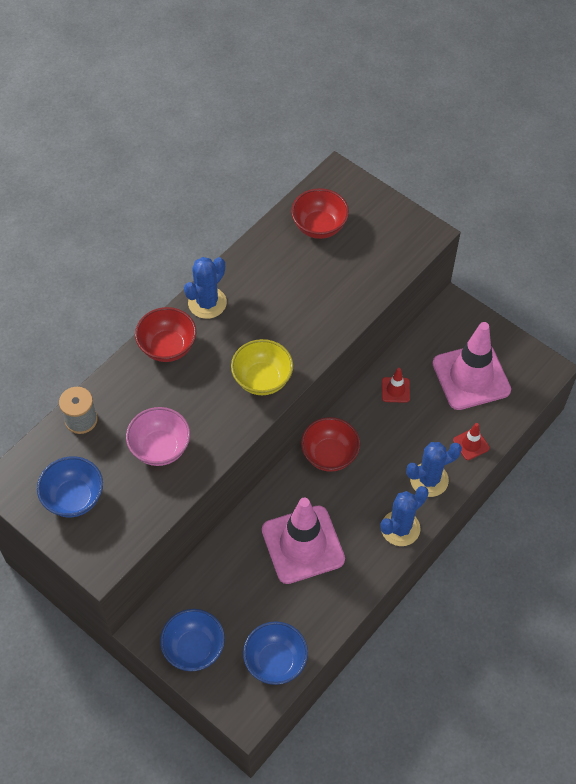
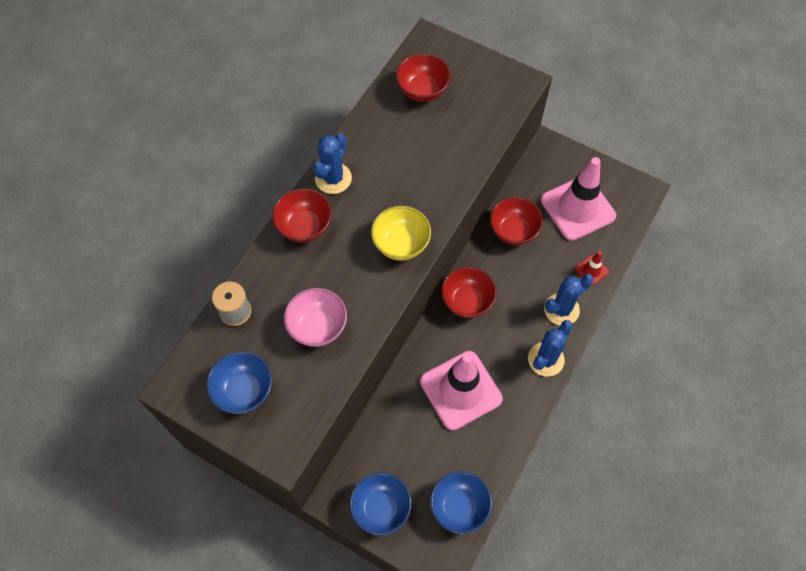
camera: 10 degrees left, 5 degrees up
(395, 390) = (513, 231): red traffic cone -> red bowl

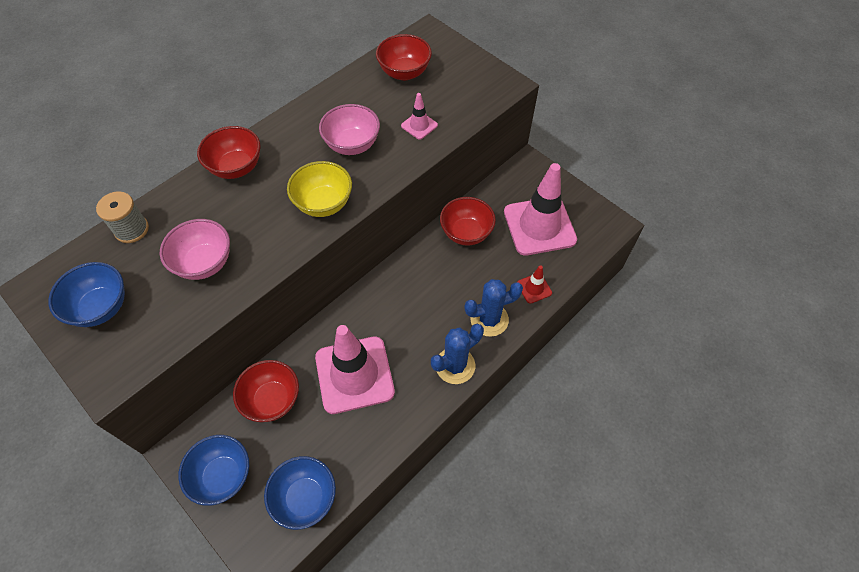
camera: 15 degrees right, 5 degrees down
(333, 178) = (284, 130): blue cactus -> none
(403, 179) = (352, 145): none -> pink bowl
(457, 144) = (419, 125): none -> pink traffic cone
(467, 301) = (394, 288): red bowl -> red bowl (272, 400)

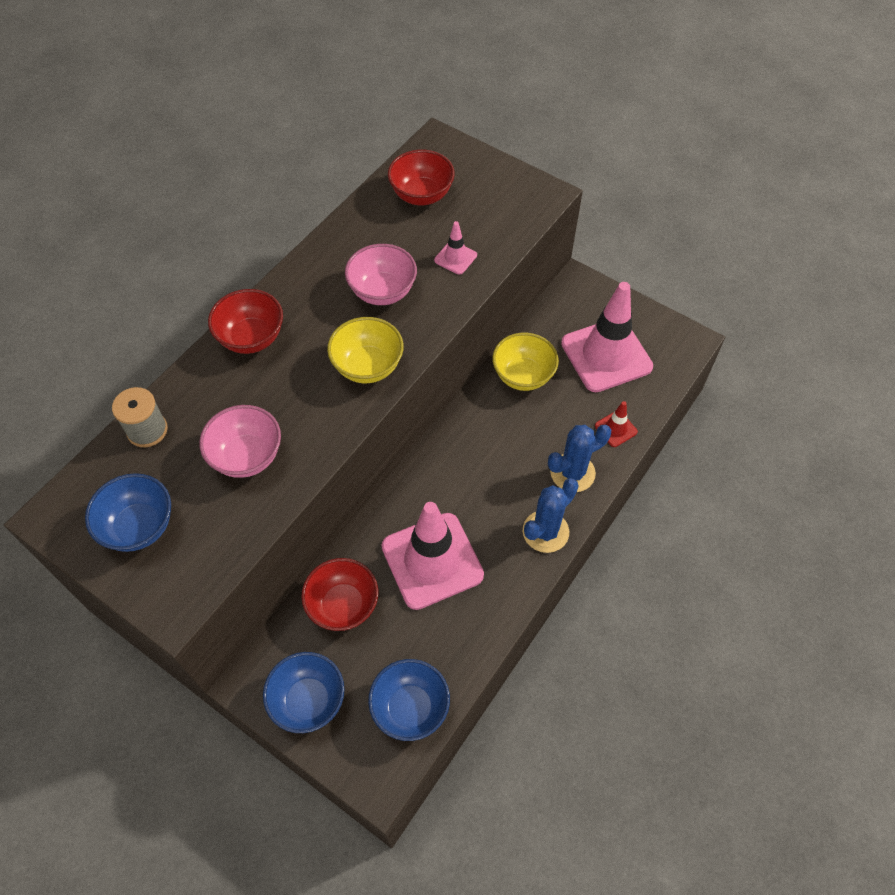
camera: 10 degrees left, 0 degrees up
(466, 233) = (523, 376): red bowl -> yellow bowl

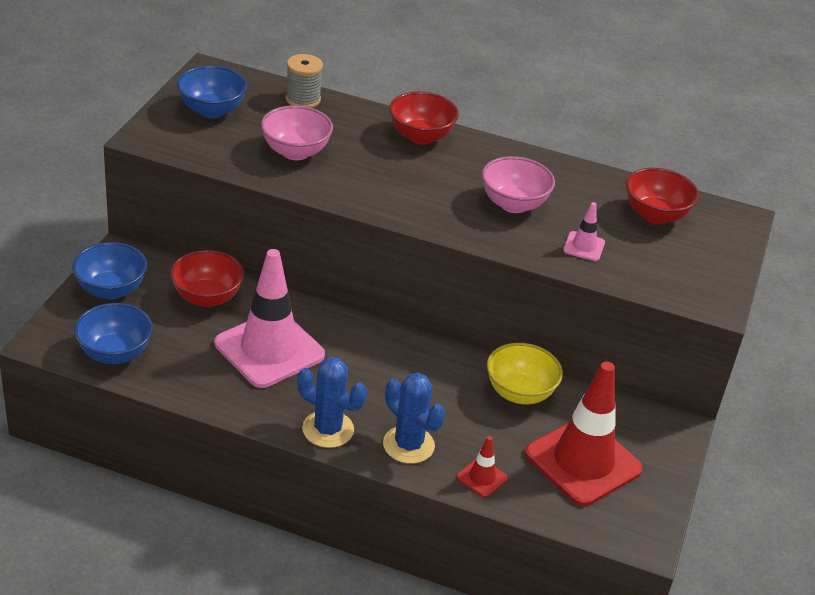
camera: 70 degrees right, 20 degrees down
(368, 366) = (419, 206): yellow bowl -> none
(606, 355) = (583, 462): pink traffic cone -> red traffic cone

